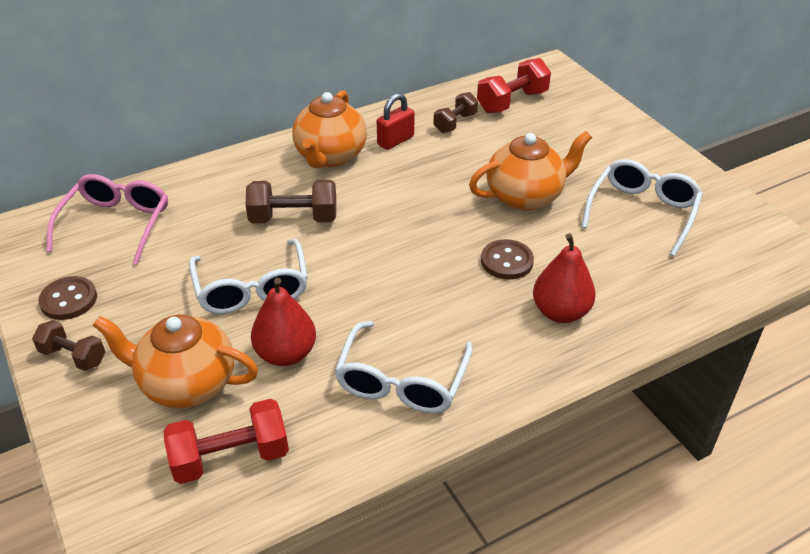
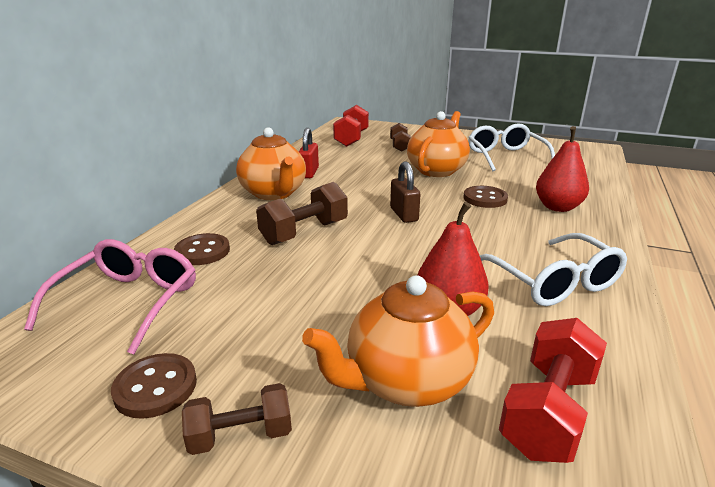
camera: 40 degrees left, 15 degrees down
(116, 225) = (128, 302): pink glasses -> pink glasses turned 45 degrees clockwise
(204, 200) = (202, 251): none -> brown button
(252, 288) = (344, 285): white glasses -> none
(399, 241) = (404, 214): none -> brown padlock
(455, 123) = (333, 155): brown dumbbell -> brown dumbbell (399, 146)

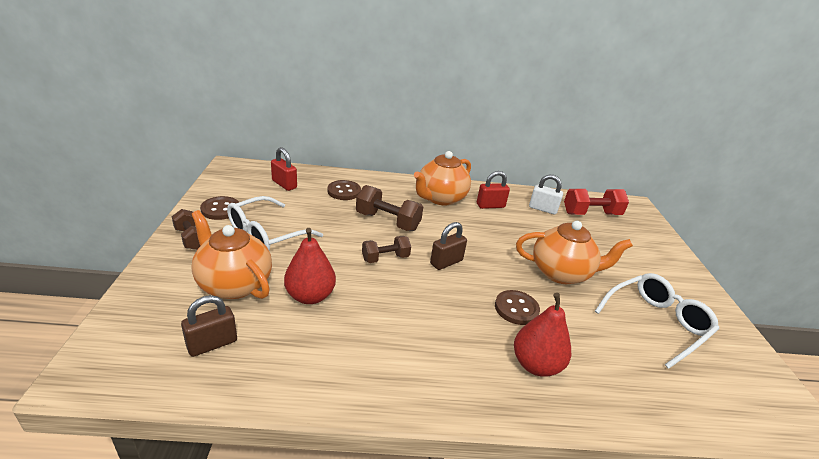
camera: 65 degrees right, 5 degrees up
(128, 302) = (284, 184): pink glasses -> red padlock
(331, 153) = (542, 209): none -> white padlock
(399, 146) = (604, 244): brown dumbbell -> brown dumbbell (385, 258)
(548, 411) = (212, 344): red dumbbell -> brown padlock
(552, 281) = (372, 353): white glasses -> white glasses (267, 234)

